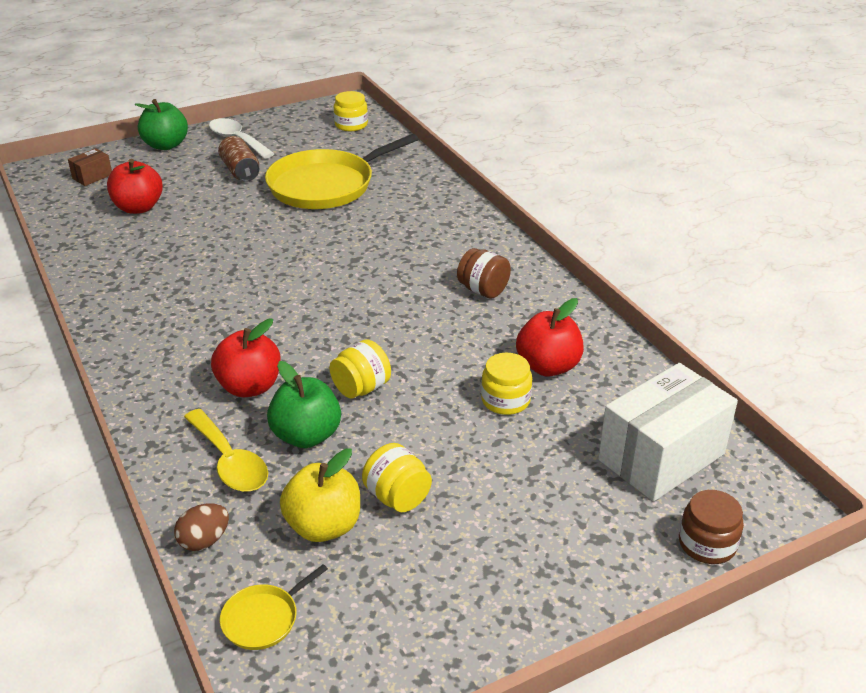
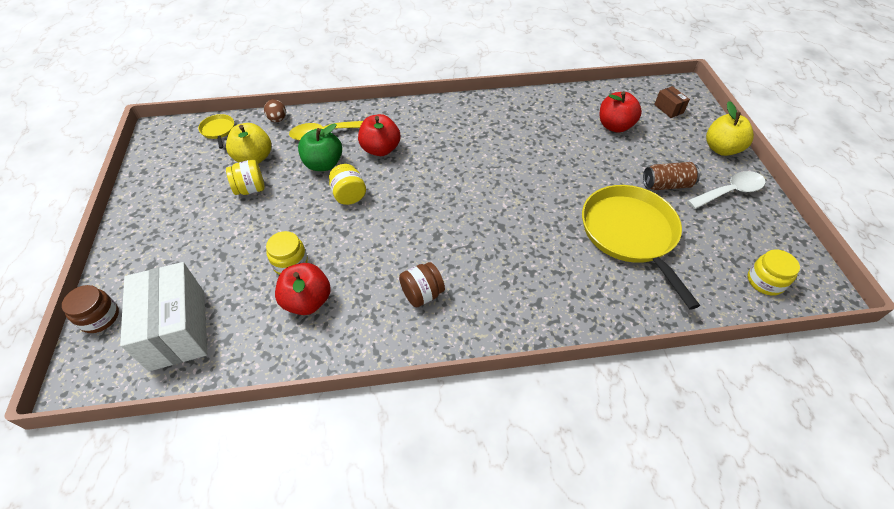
camera: 110 degrees right, 15 degrees up
(166, 145) = (721, 149): green apple -> yellow apple

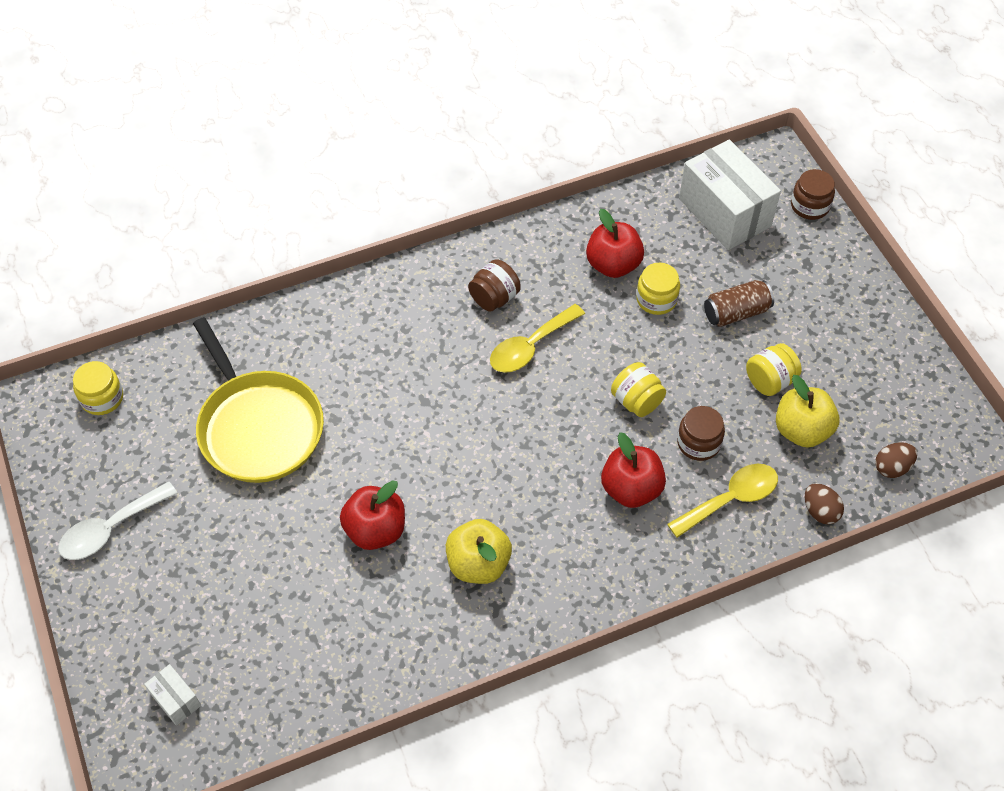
camera: 165 degrees right, 5 degrees up
(218, 130) = (892, 467): yellow pan -> brown egg
(323, 164) = (698, 443): green apple -> brown jar
(408, 247) = (530, 347): none -> yellow spoon
(615, 126) = (273, 629): red apple -> red apple (375, 530)
(666, 185) = (201, 520): brown can -> brown can (736, 313)
(668, 109) = (175, 700): brown box -> white box
(721, 149) = (103, 617): yellow apple -> yellow apple (478, 564)

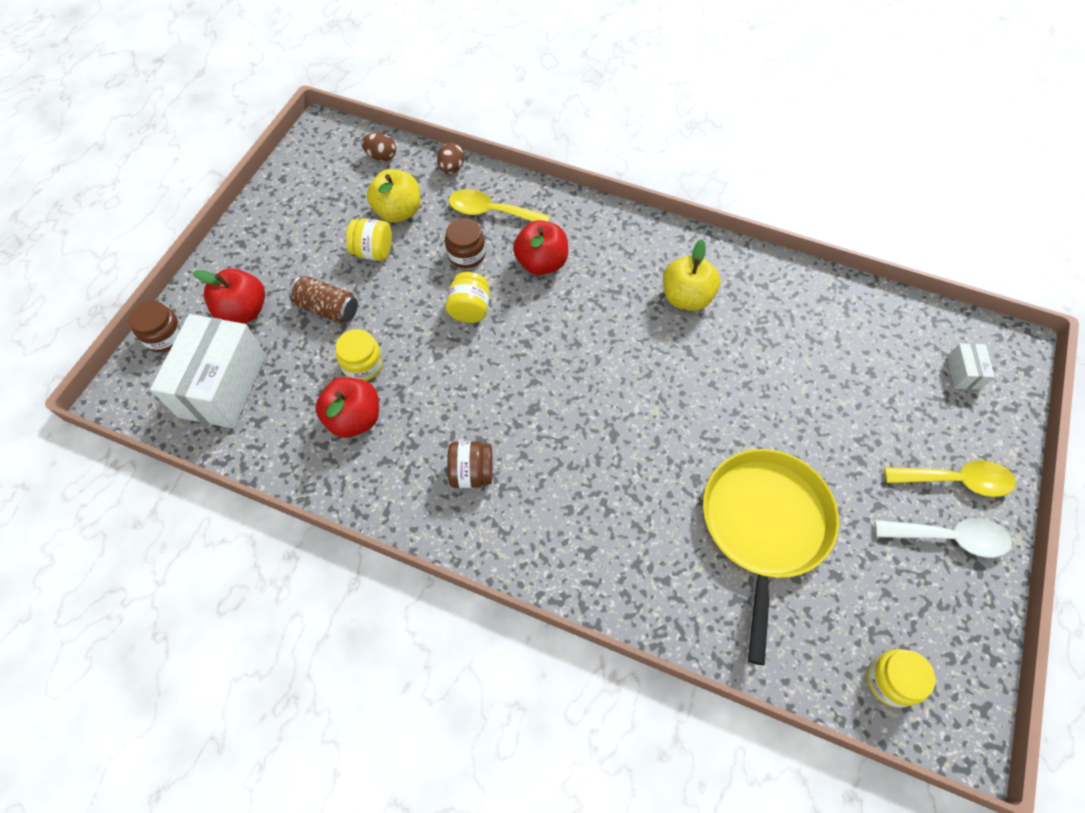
camera: 135 degrees left, 5 degrees up
(375, 530) = (737, 371): red apple -> red apple (243, 311)
(530, 347) = (492, 408): yellow spoon -> yellow spoon (956, 480)

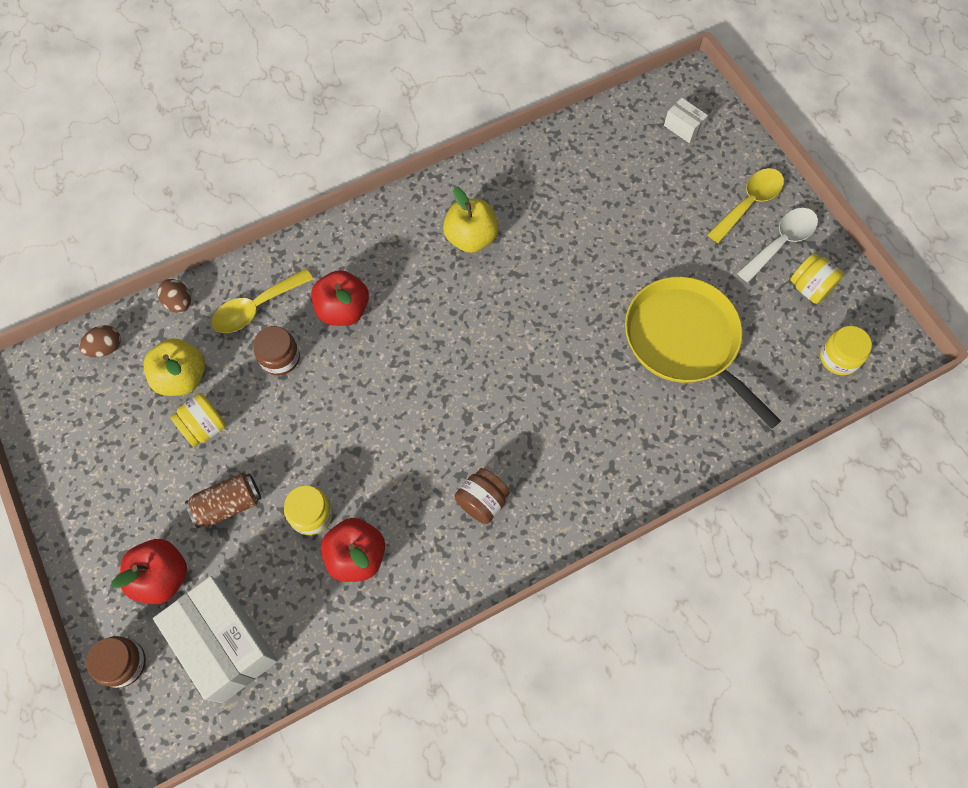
camera: 50 degrees left, 5 degrees up
(470, 309) = (336, 395): yellow jar -> yellow jar (809, 288)

